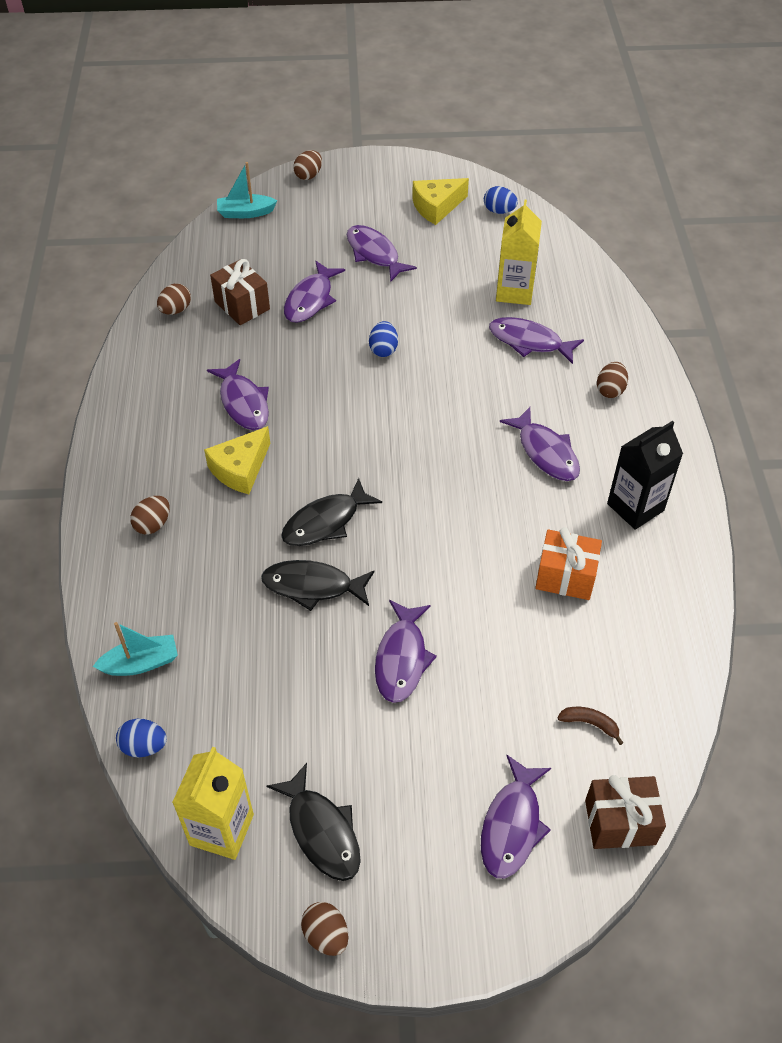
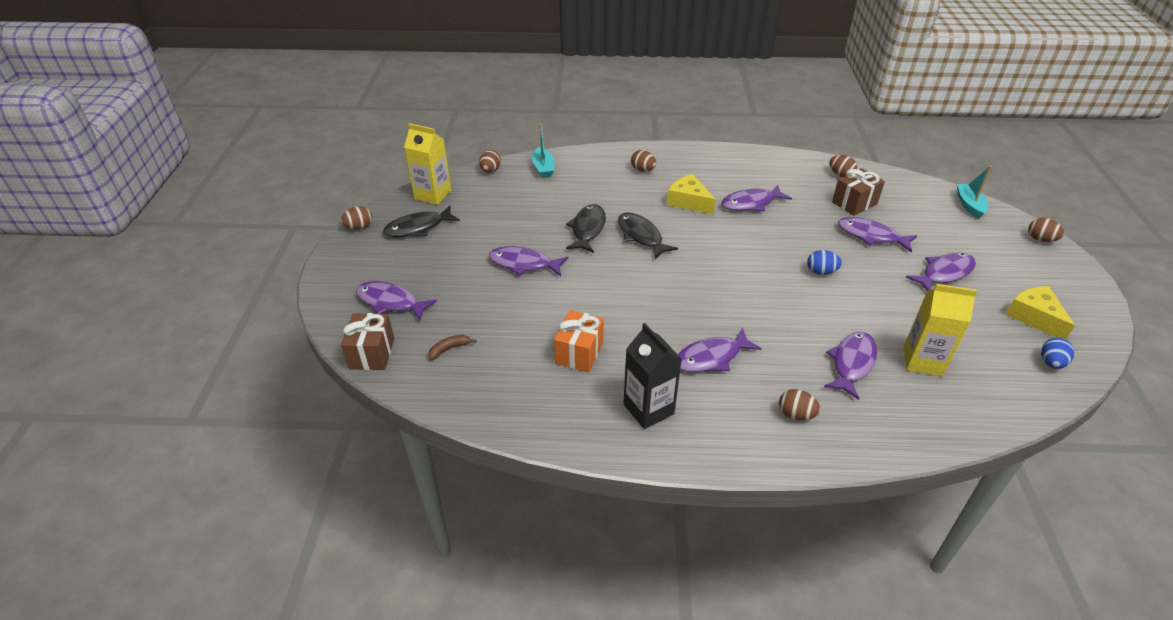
camera: 95 degrees right, 10 degrees down
(144, 746) = (490, 170): blue egg -> brown egg
(590, 724) = (449, 349): brown banana -> brown banana turned 150 degrees counterclockwise

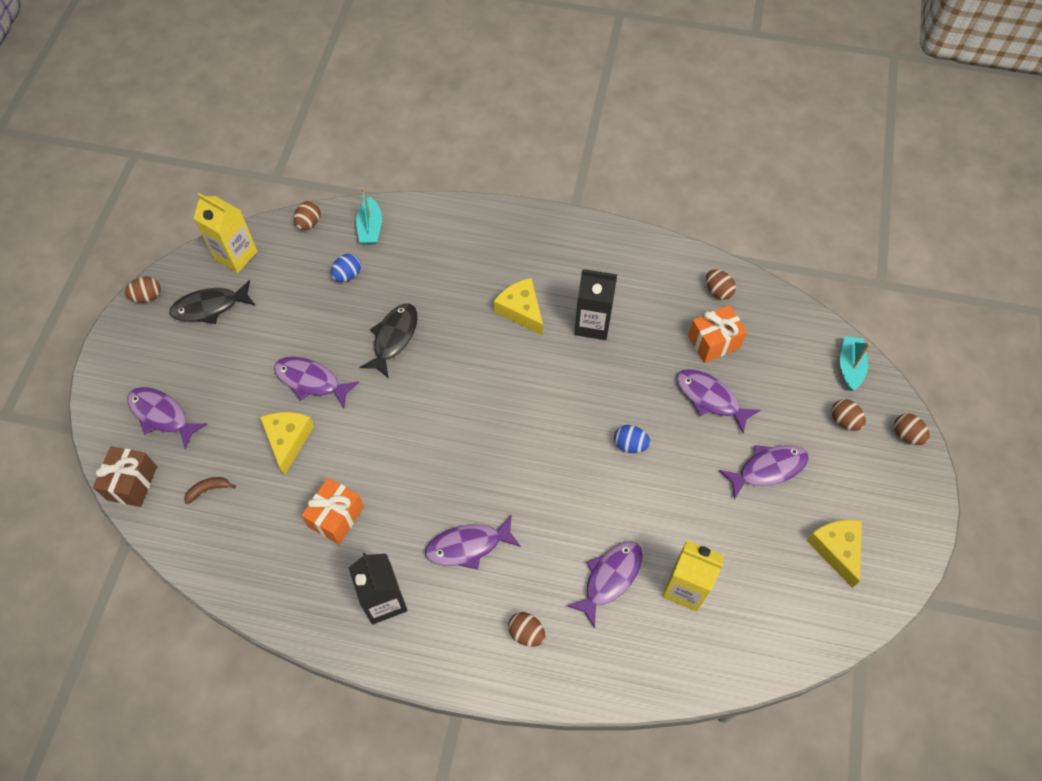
camera: 10 degrees right, 20 degrees up
(515, 305) = (288, 440): none -> yellow cheese
(641, 236) = (450, 358): black fish -> none
(642, 170) = (485, 248): brown egg -> brown egg (844, 421)
(751, 203) = (592, 324): purple fish -> black carton
(854, 203) = (714, 342): brown gift -> orange gift
(1051, 363) = (821, 614): blue egg -> blue egg (347, 275)

